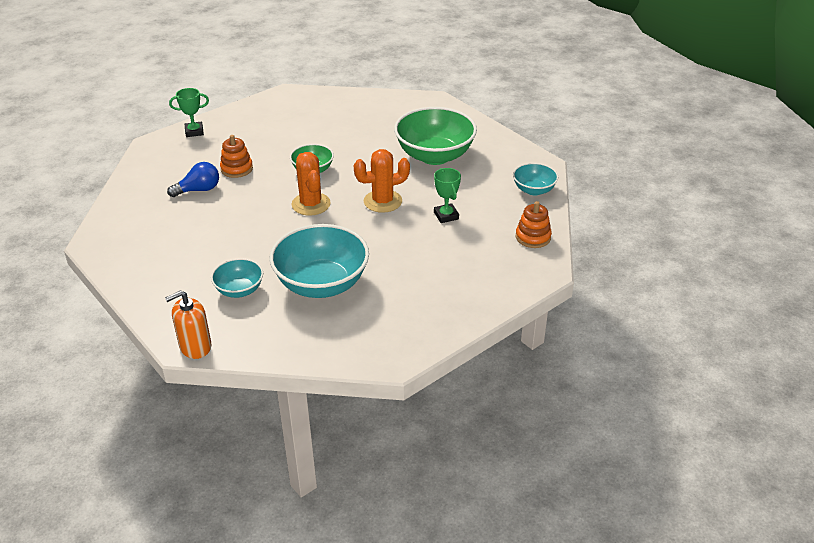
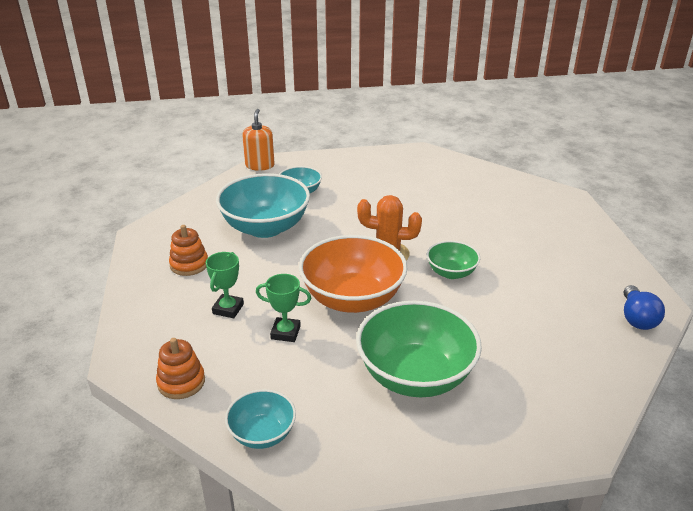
camera: 120 degrees right, 5 degrees down
(194, 132) = (582, 222): green trophy -> green trophy (228, 309)
(198, 190) = (463, 203): blue light bulb -> blue light bulb (637, 318)
(236, 169) = (487, 230): orange stacking toy -> orange stacking toy (189, 264)
(383, 201) = (352, 299): orange cactus -> orange bowl

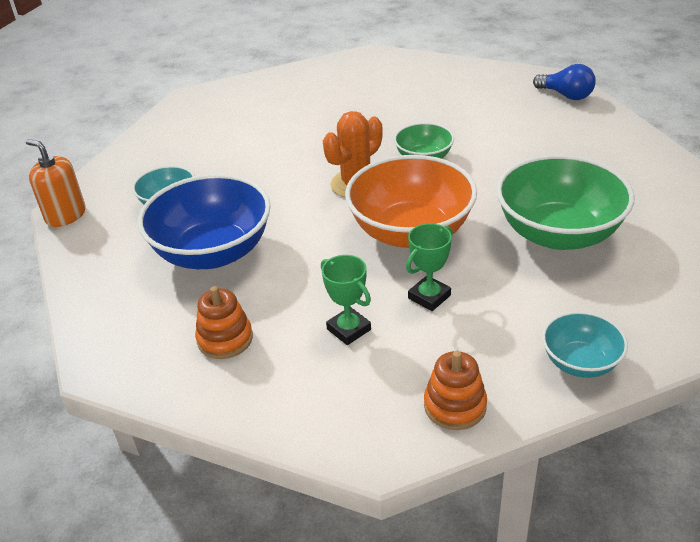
camera: 55 degrees left, 5 degrees up
(265, 227) = (213, 252): turquoise bowl -> blue bowl

